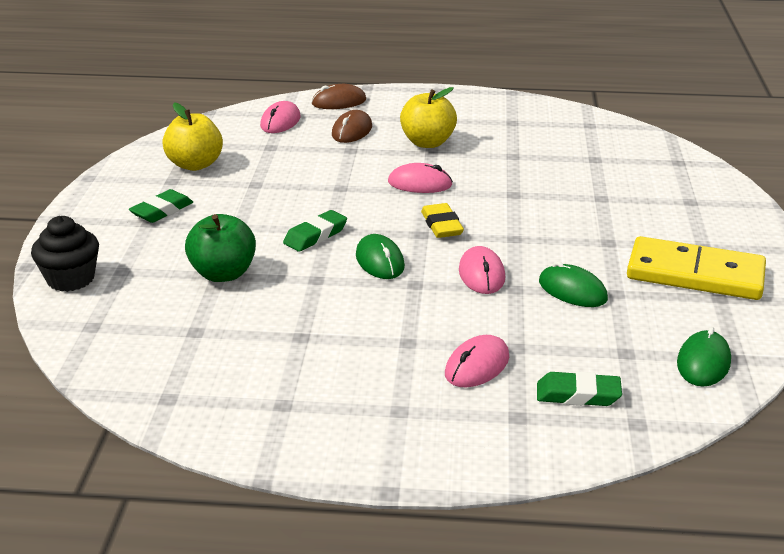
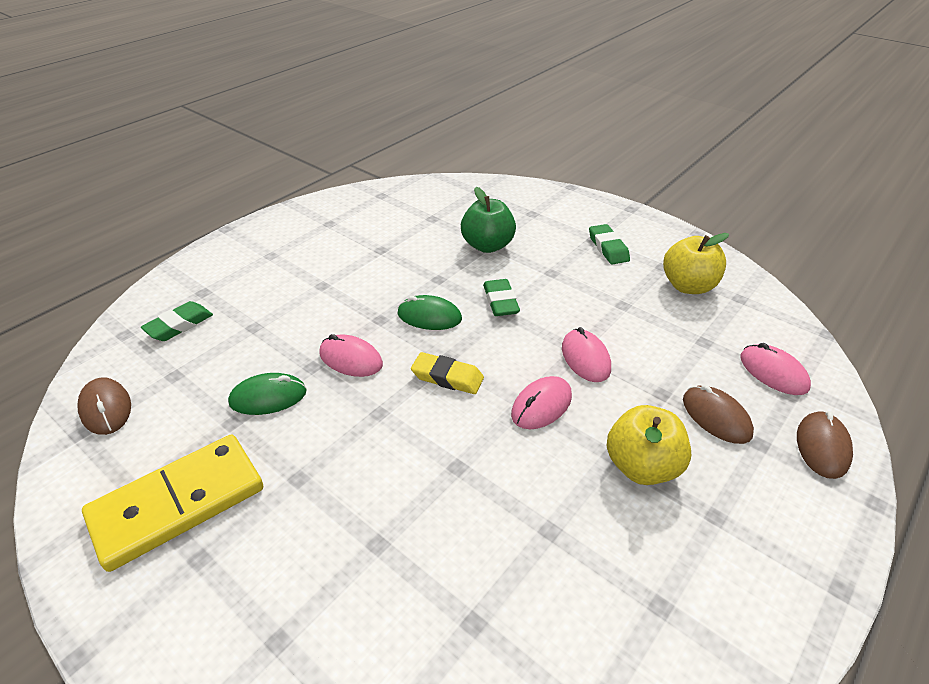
camera: 125 degrees right, 10 degrees up
(71, 279) = (539, 195): black cupcake -> none
(477, 366) = (262, 300): pink mouse -> pink mouse (585, 358)
(703, 363) = (106, 408): green mouse -> brown mouse

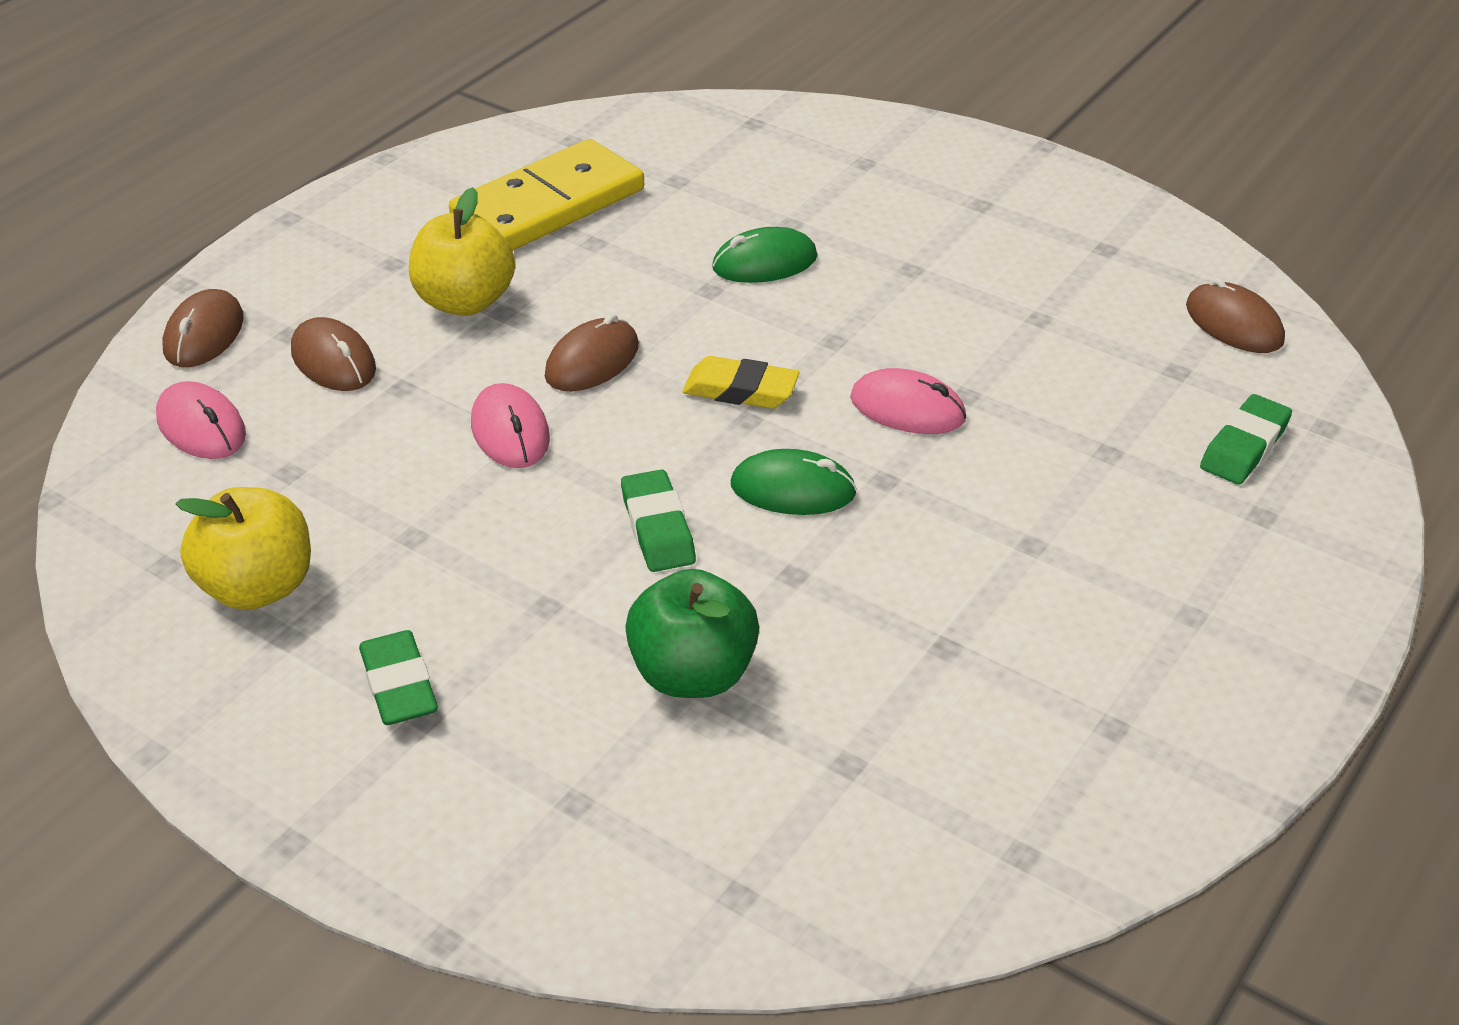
camera: 175 degrees right, 0 degrees up
(178, 504) = (1041, 240): yellow domino -> yellow domino (548, 204)
(268, 397) = (1007, 349): green mouse -> green mouse (764, 262)
(541, 405) = (592, 361): pink mouse -> brown mouse

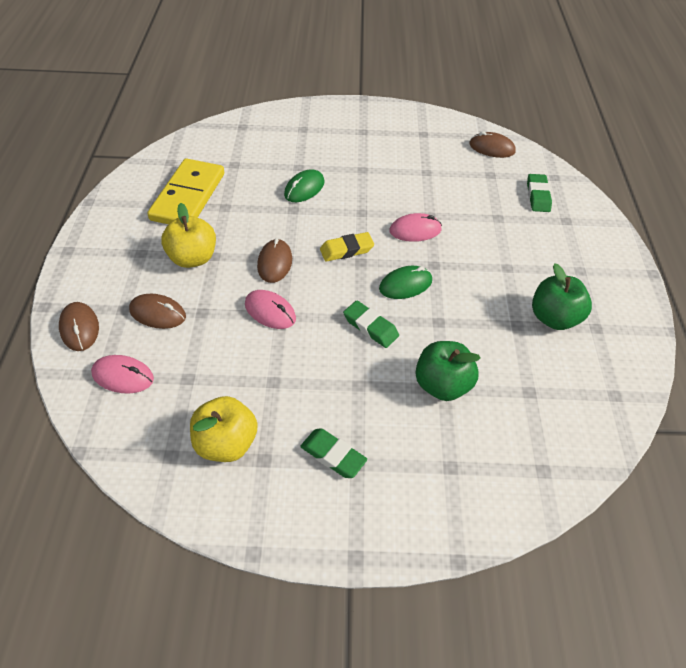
camera: 35 degrees left, 10 degrees up
(1036, 669) = (554, 318): none -> green apple

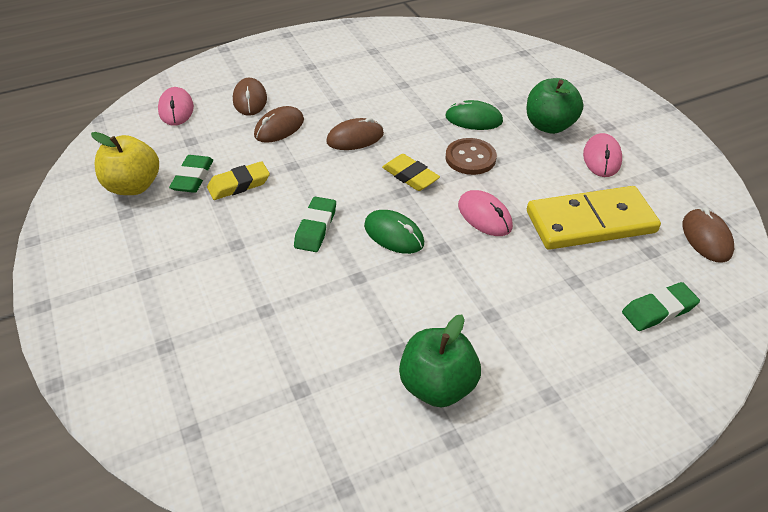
camera: 65 degrees right, 5 degrees down
(79, 328) = (212, 71): brown mouse -> brown mouse (279, 128)
(188, 196) = (397, 61): yellow domino -> yellow domino (590, 222)
(193, 258) = (325, 92): yellow apple -> none
(270, 311) = (292, 157): pink mouse -> pink mouse (601, 158)
(282, 360) = (239, 184): none -> yellow eraser
(333, 455) = (146, 254): green eraser -> green eraser (193, 177)
(348, 210) = (470, 158): none -> brown button
(442, 385) = (269, 307): green apple -> green apple (549, 126)

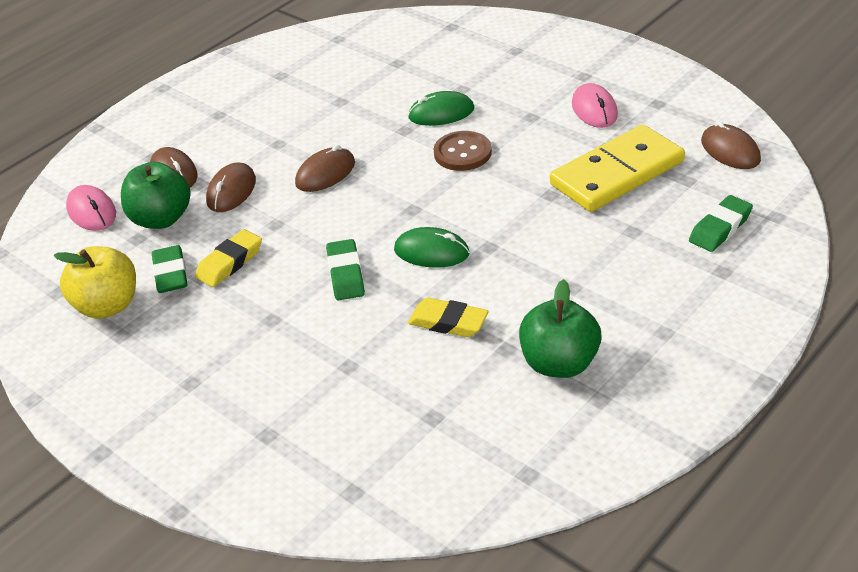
camera: 20 degrees left, 5 degrees down
(410, 176) = (411, 191): yellow eraser -> yellow eraser (448, 322)
(484, 216) = (511, 203): pink mouse -> none
(549, 126) = (523, 94): green apple -> green apple (161, 219)

